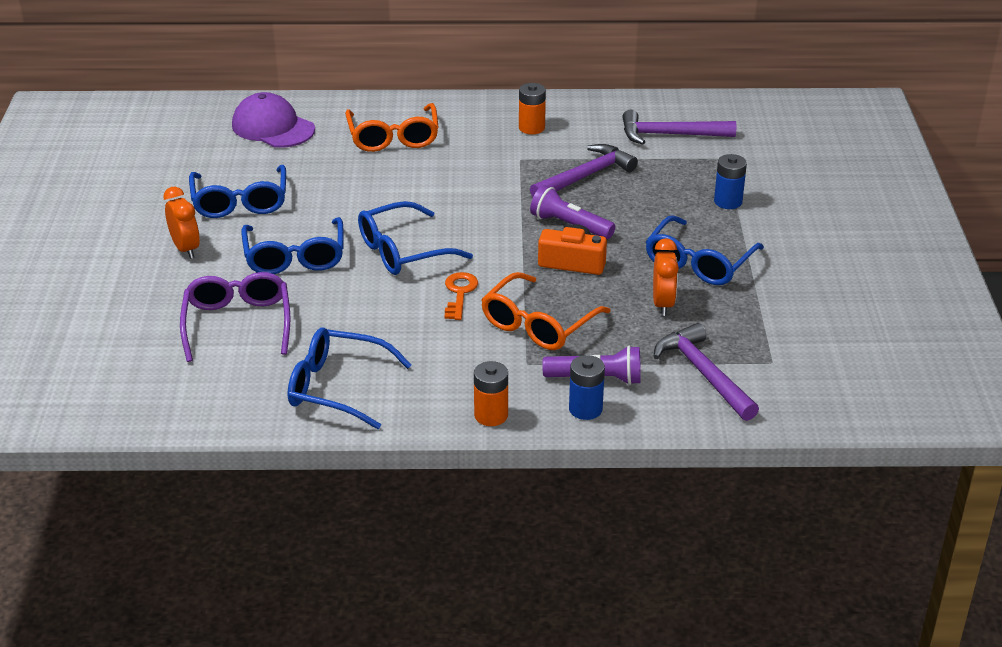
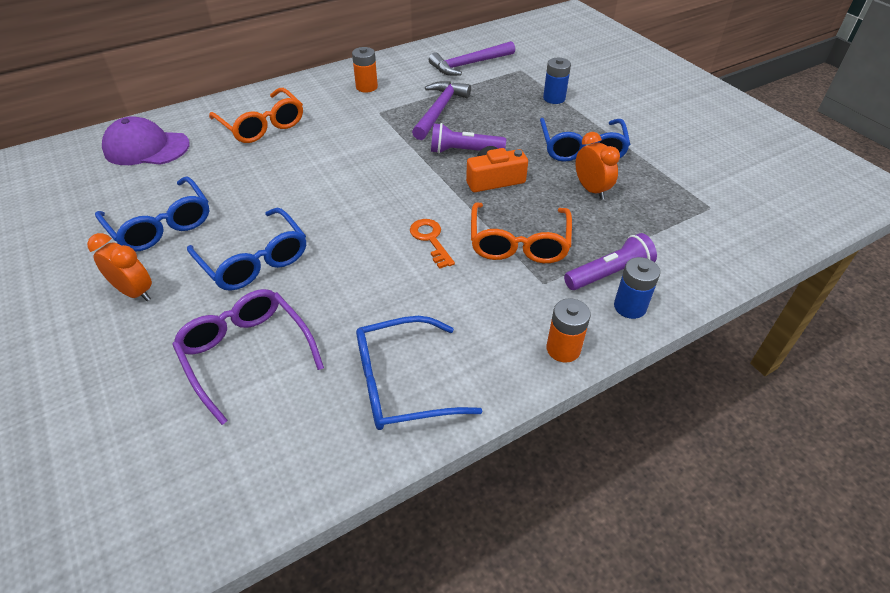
camera: 30 degrees left, 10 degrees up
(403, 251) = (350, 219): blue glasses -> none
(704, 373) = (678, 236): purple hammer -> none

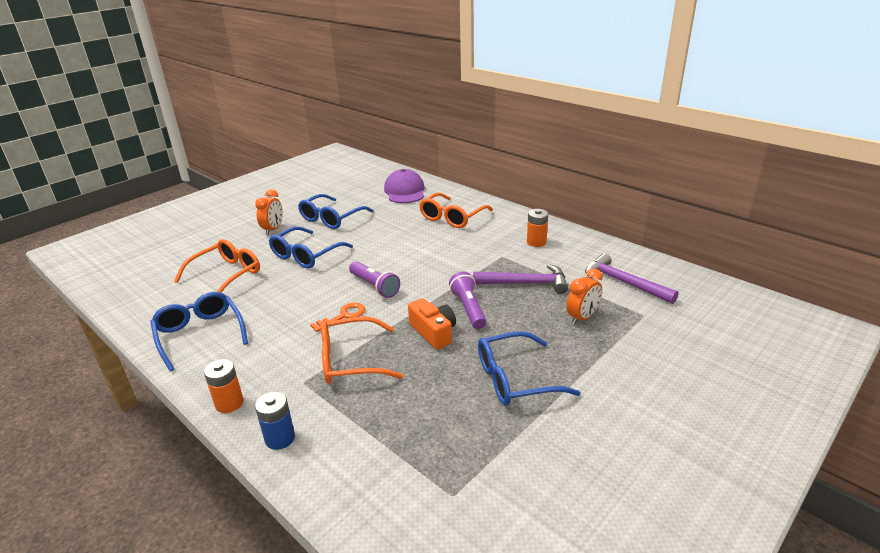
camera: 75 degrees right, 15 degrees down
(246, 354) = (226, 275): purple glasses -> orange glasses
(554, 98) = (602, 346): blue battery -> none
(591, 190) = (445, 394): orange clock -> orange clock (582, 318)
(609, 274) = (321, 420): purple flashlight -> purple flashlight (374, 286)

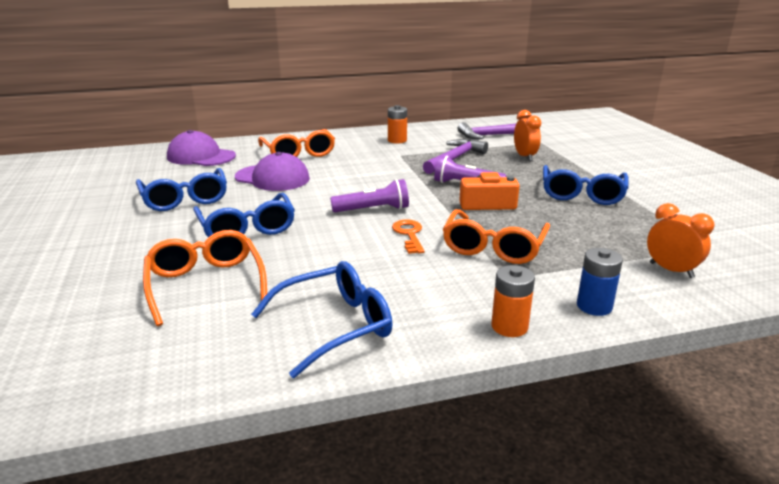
camera: 60 degrees left, 5 degrees down
(200, 334) = (334, 326): blue glasses -> blue glasses turned 150 degrees clockwise
(273, 229) = (139, 234): orange clock -> orange clock (671, 270)
(394, 229) = (272, 178): none -> purple cap

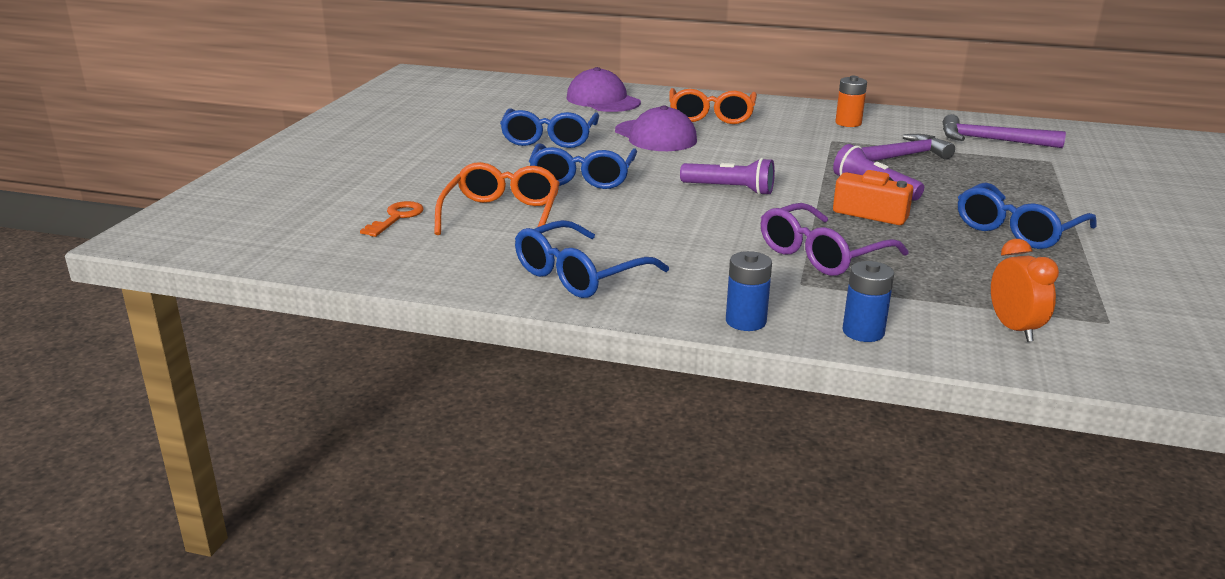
camera: 30 degrees right, 0 degrees up
(334, 326) = (580, 274): blue glasses -> blue glasses turned 135 degrees clockwise
(409, 235) = (741, 221): orange key -> orange key (396, 218)
(493, 247) = (822, 254): orange glasses -> purple glasses
(509, 326) = (745, 321): orange battery -> blue battery
(524, 157) = (999, 173): orange clock -> none

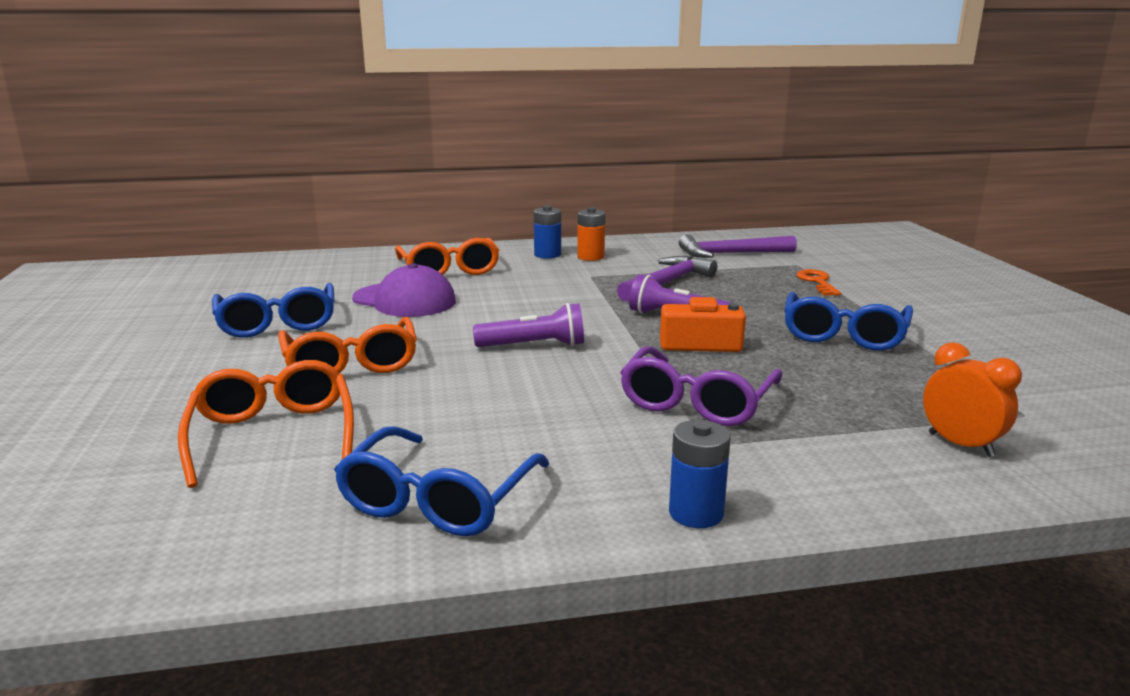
camera: 25 degrees left, 5 degrees down
(396, 218) = (112, 474): orange key -> orange key (817, 282)
(582, 177) = (351, 363): blue glasses -> orange glasses
(603, 100) = (315, 270): purple cap -> none
(863, 332) = (831, 490): blue battery -> blue battery (547, 255)

